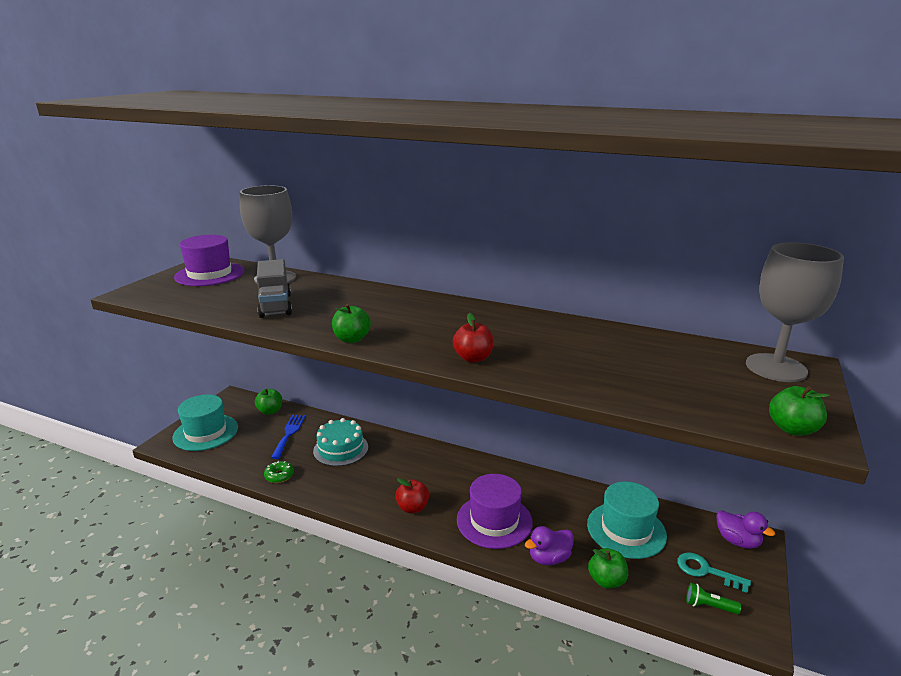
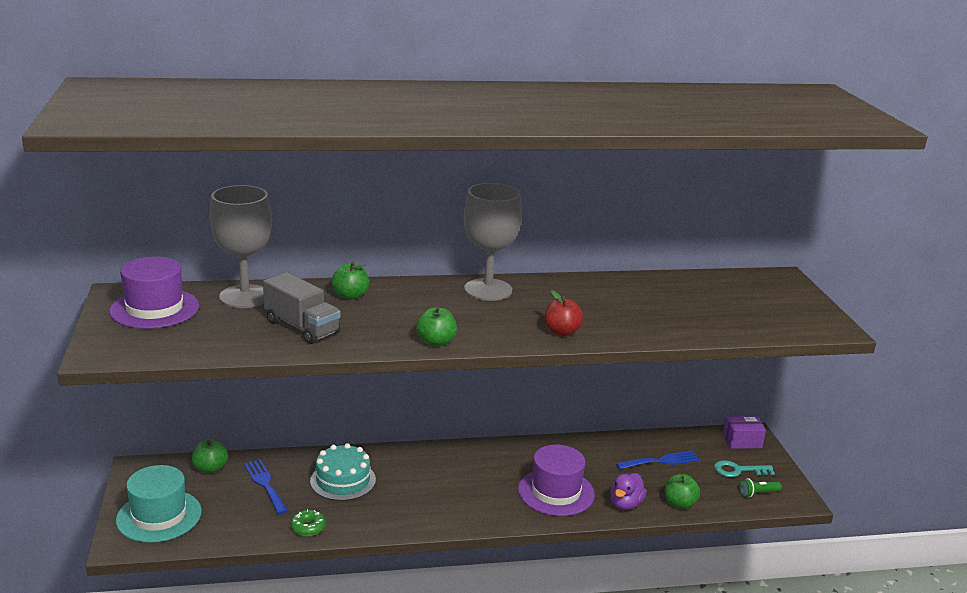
camera: 35 degrees left, 0 degrees up
(412, 508) = (475, 507): red apple -> none
(626, 530) = (661, 461): turquoise hat -> blue fork
(737, 541) = (742, 441): purple duck -> purple box
(776, 368) = (769, 284): grey goblet -> grey goblet (488, 290)
(792, 429) = (818, 327): green apple -> green apple (350, 296)

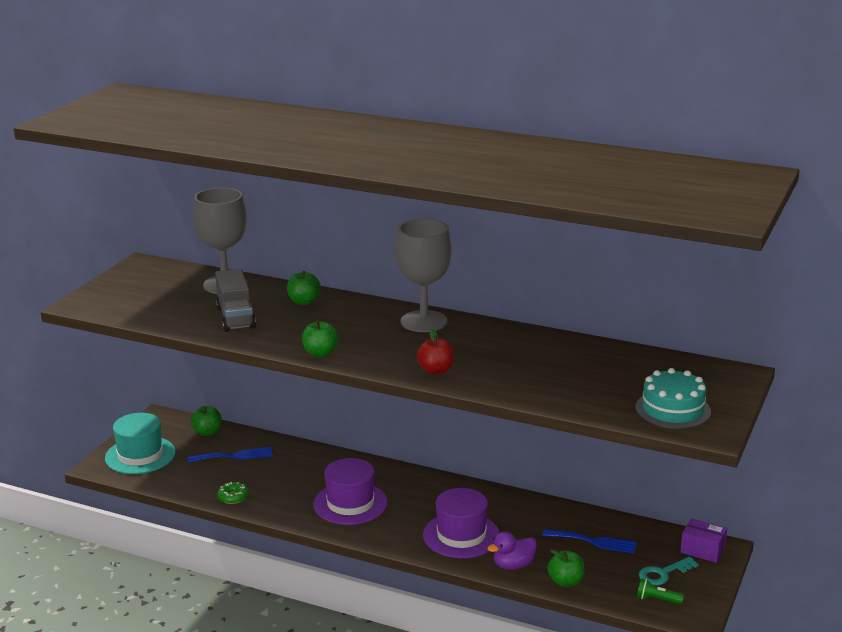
camera: 35 degrees right, 0 degrees up
(154, 309) = (152, 280): purple hat -> purple hat (350, 503)
(265, 484) = (234, 456): blue fork -> blue fork turned 75 degrees clockwise
(343, 480) = (295, 471): turquoise cake -> turquoise cake (673, 409)
(738, 470) = (663, 574): turquoise key -> turquoise key turned 60 degrees counterclockwise

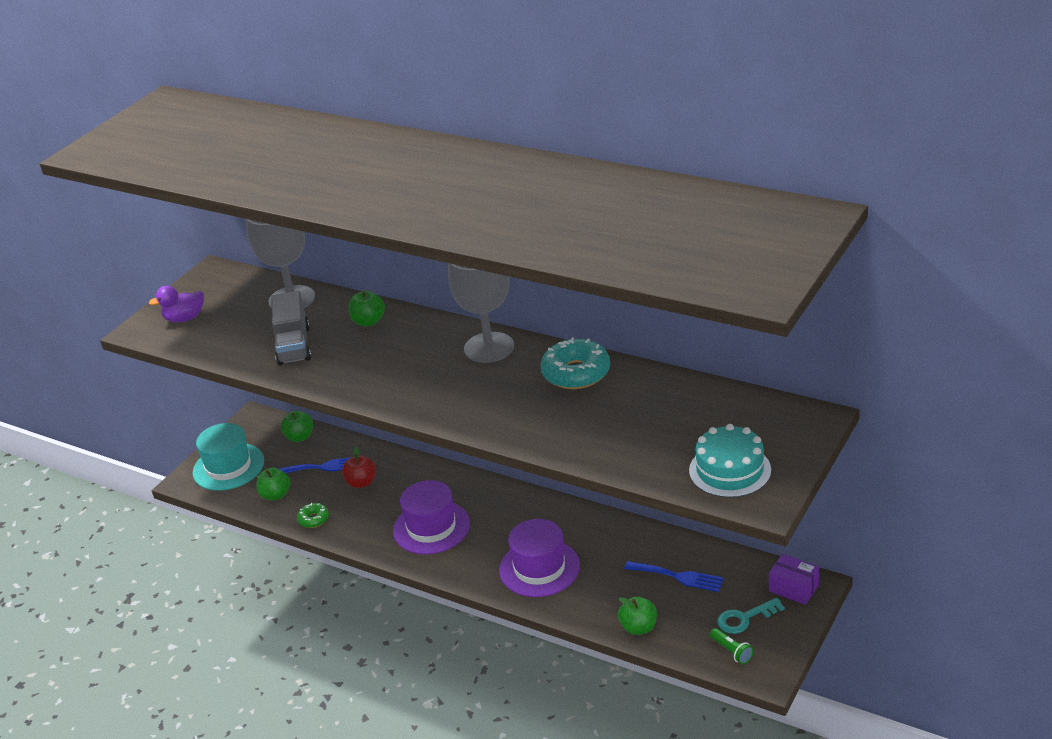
camera: 10 degrees right, 10 degrees up
(320, 353) = (371, 394): green apple -> green apple (276, 495)
(436, 371) = (486, 417): red apple -> red apple (361, 482)
(510, 340) = (576, 373): none -> turquoise donut
(513, 565) = (587, 606): purple duck -> purple duck (185, 318)
(657, 599) = (732, 651): green flashlight -> green flashlight turned 150 degrees counterclockwise

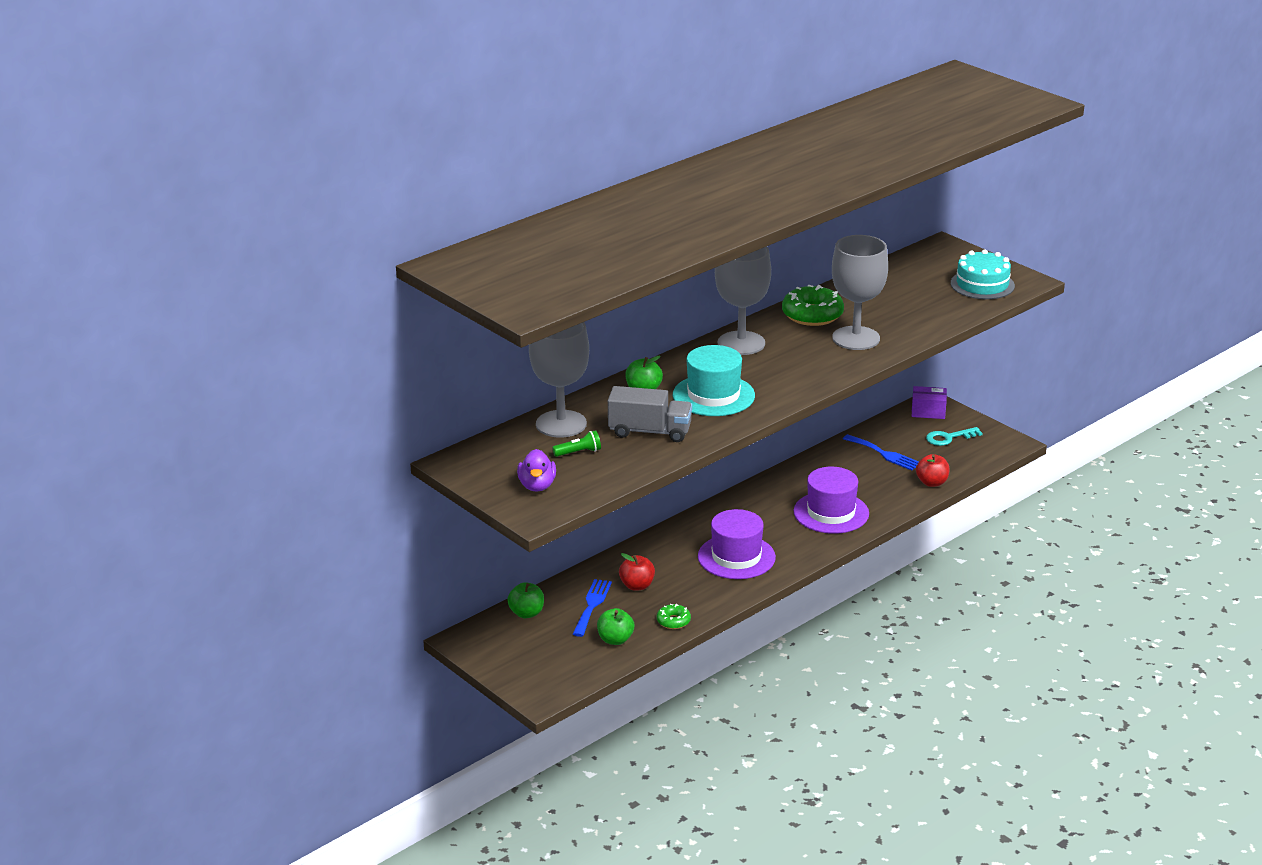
camera: 75 degrees left, 5 degrees down
(228, 467) = (540, 665): turquoise hat -> turquoise hat (713, 395)
(538, 413) = (856, 338): none -> grey goblet
(576, 373) = (812, 315): turquoise donut -> green donut
(638, 627) = (932, 483): green apple -> red apple
(678, 577) = (884, 454): blue fork -> blue fork turned 90 degrees clockwise
(732, 651) = (980, 451): green flashlight -> green flashlight (578, 452)
(744, 618) = (948, 438): turquoise key -> turquoise key turned 75 degrees clockwise
(793, 588) = (928, 411): purple box -> purple box turned 45 degrees clockwise

